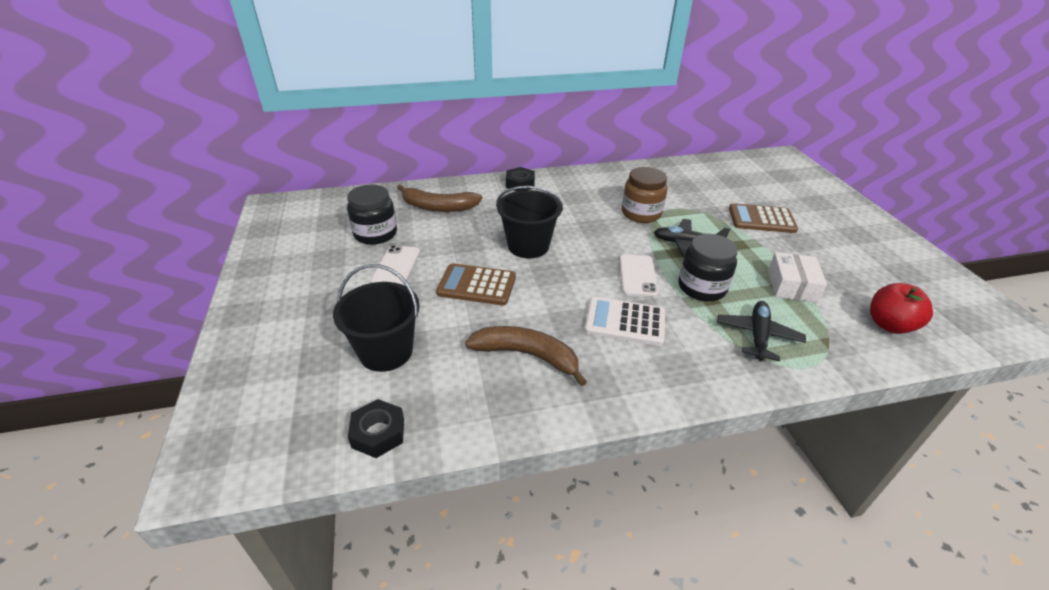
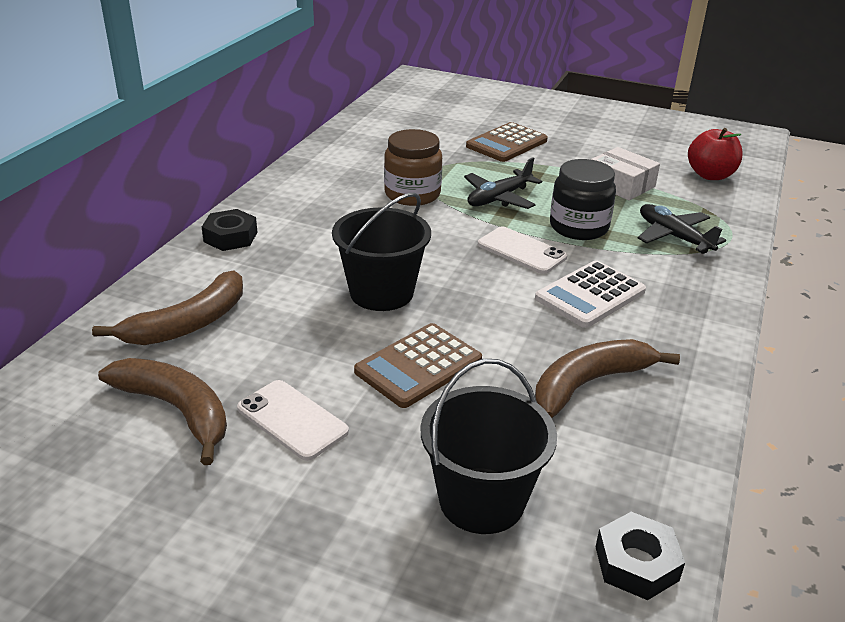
camera: 55 degrees left, 5 degrees down
(375, 234) = (176, 410): black jar -> brown banana

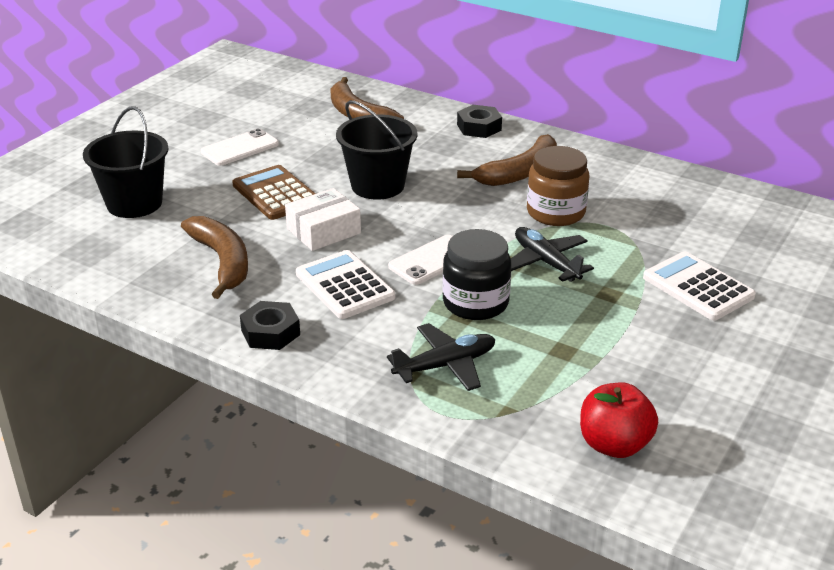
camera: 100 degrees right, 0 degrees up
(176, 410) = (267, 115): brown banana -> brown banana (520, 172)
(506, 143) = (698, 287): brown calculator -> white calculator
(621, 185) = (581, 355): white box -> white box (323, 231)
(636, 563) = (53, 248): black nut -> black nut (270, 332)

